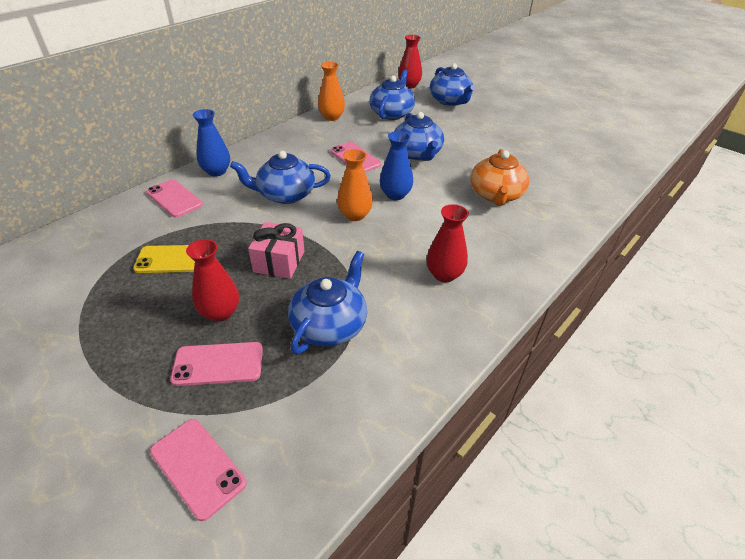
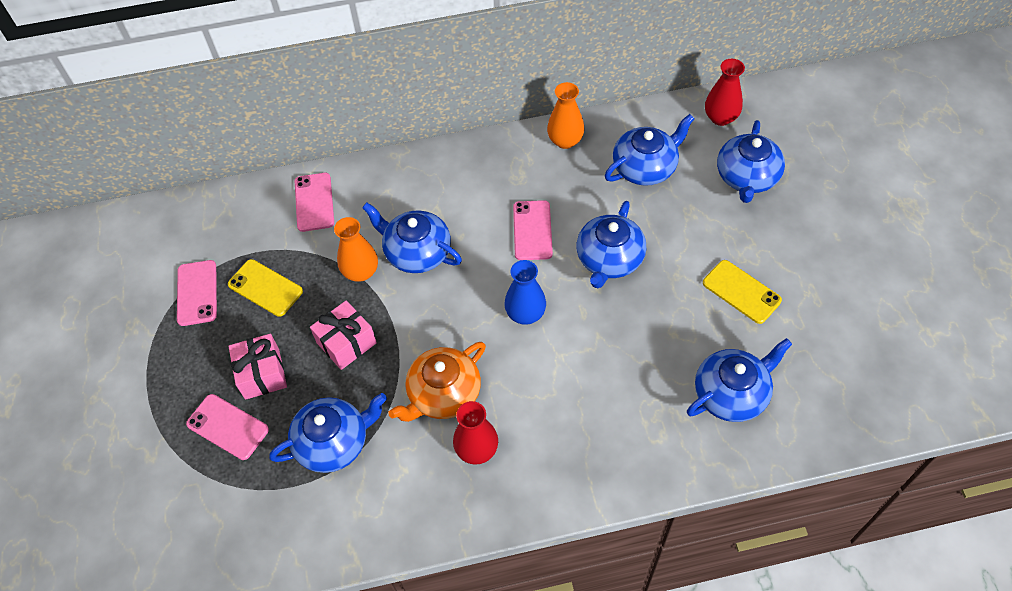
camera: 40 degrees right, 15 degrees up
(197, 467) = (161, 507): pink phone -> pink phone (197, 293)
(216, 171) = (377, 179): blue vase -> none
(220, 312) = (262, 374): red vase -> pink gift
(355, 215) = (460, 321): orange vase -> orange vase (361, 272)
(496, 195) = (635, 376): orange teapot -> orange teapot (443, 394)
(504, 140) = (741, 292): none -> yellow phone
(555, 180) = (731, 393): none -> blue teapot

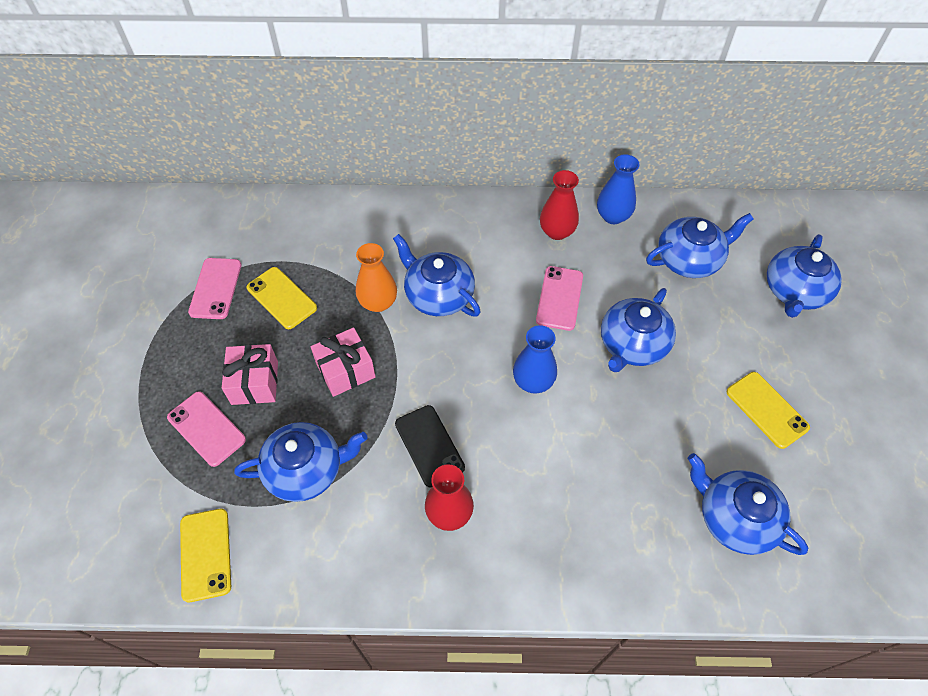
camera: 10 degrees right, 0 degrees up
(260, 539) = (205, 554): none -> yellow phone
(314, 202) = (351, 225): pink phone -> none
(443, 394) = (429, 445): orange teapot -> black phone
(565, 141) = (613, 216): orange vase -> blue vase
(720, 118) = (778, 225): red vase -> red vase (557, 231)
(731, 393) = (735, 518): blue teapot -> blue teapot turned 120 degrees counterclockwise

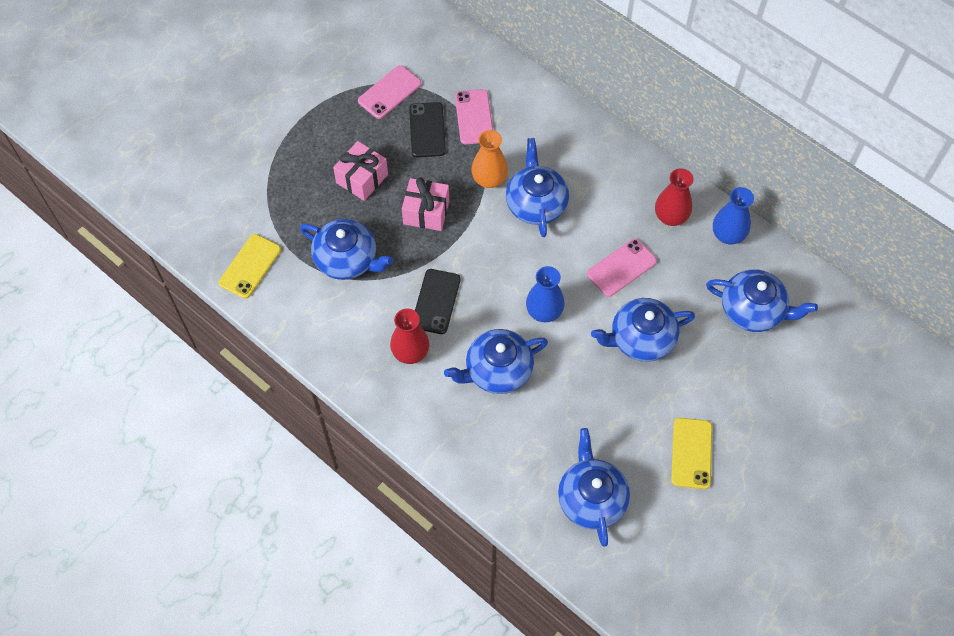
camera: 40 degrees right, 5 degrees up
(206, 428) = (309, 188): pink phone -> pink phone (474, 117)
(281, 298) = (427, 130): yellow phone -> black phone
(794, 291) = (811, 393): blue teapot -> blue teapot (497, 370)

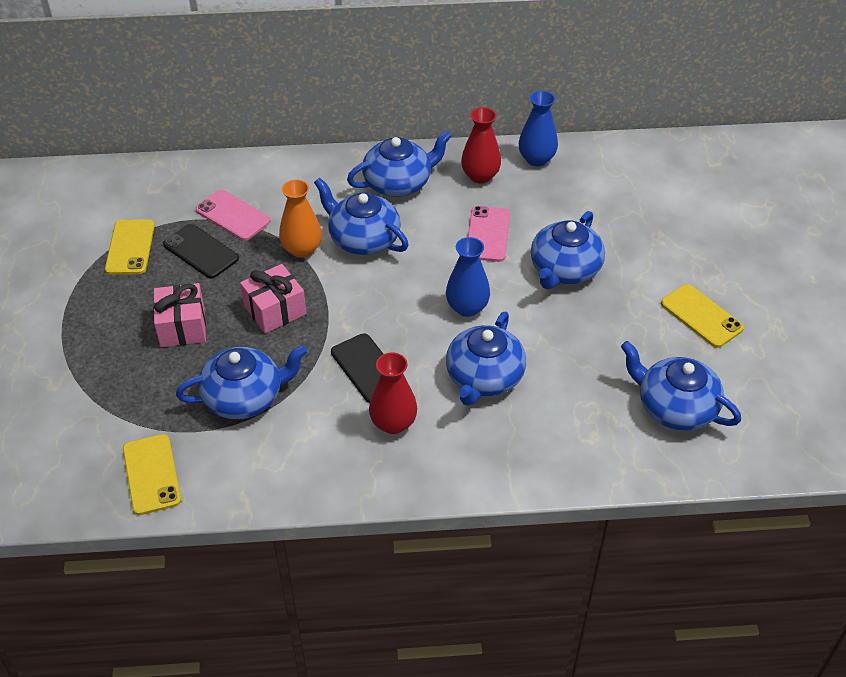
camera: 45 degrees left, 15 degrees down
(389, 92) = (130, 247): pink phone -> yellow phone
(753, 310) = (617, 192): blue teapot -> blue teapot (398, 183)

